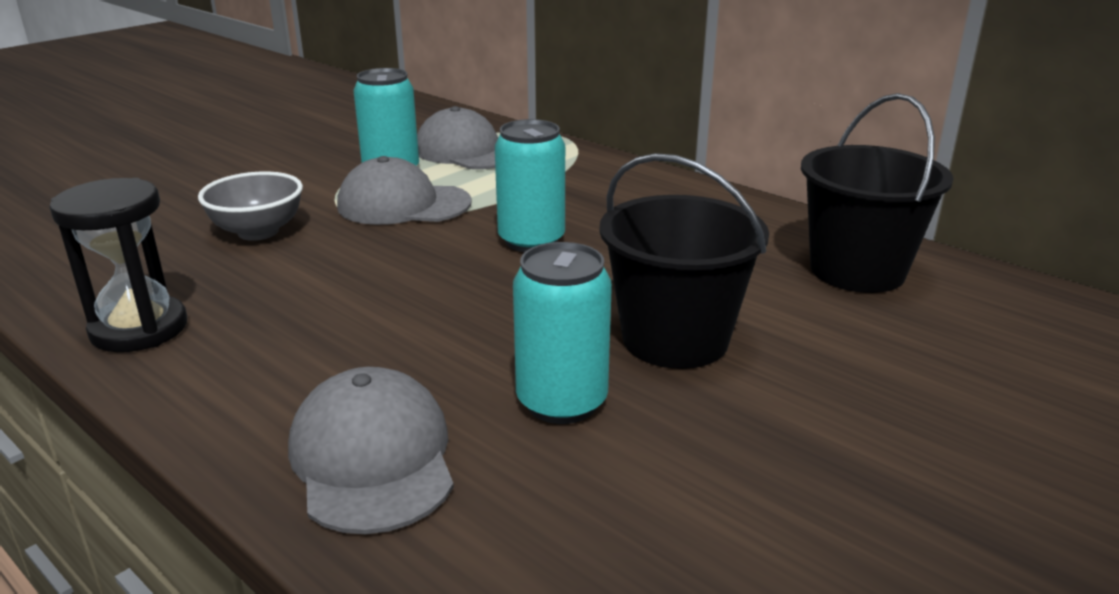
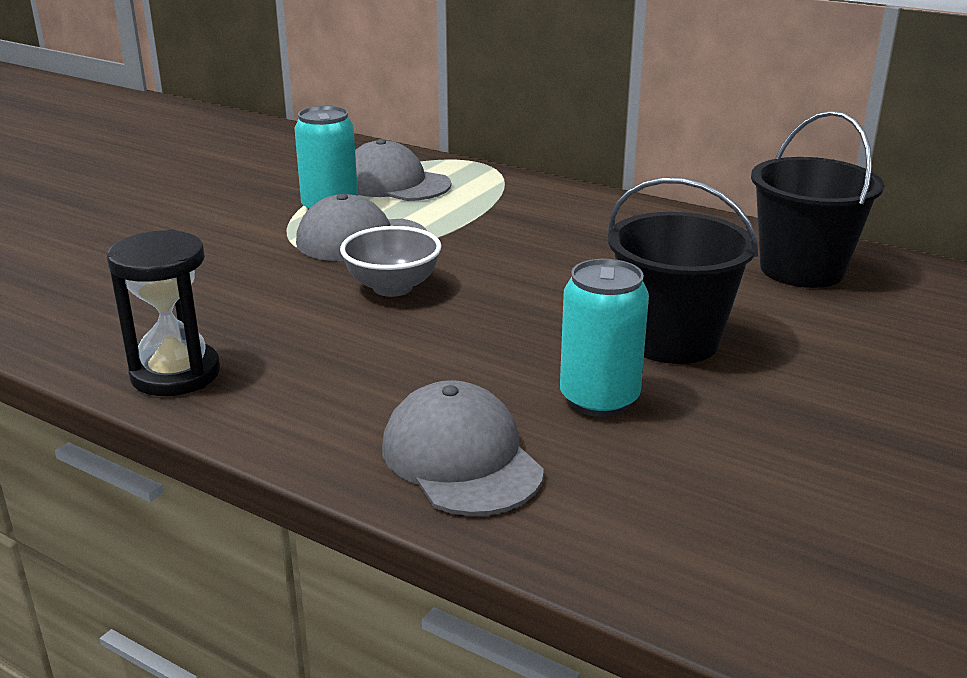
camera: 10 degrees left, 0 degrees up
(258, 232) = (232, 276): grey bowl -> grey bowl (392, 287)
(531, 241) = (502, 265): turquoise can -> none

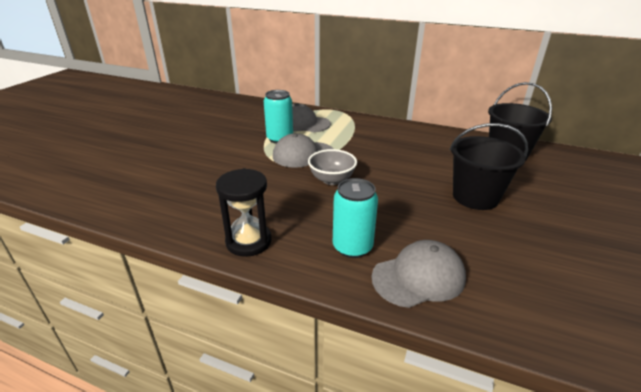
camera: 10 degrees left, 5 degrees up
(461, 458) = (418, 277): grey cap -> grey cap turned 105 degrees clockwise
(599, 399) = (463, 234): turquoise can -> turquoise can (352, 247)

